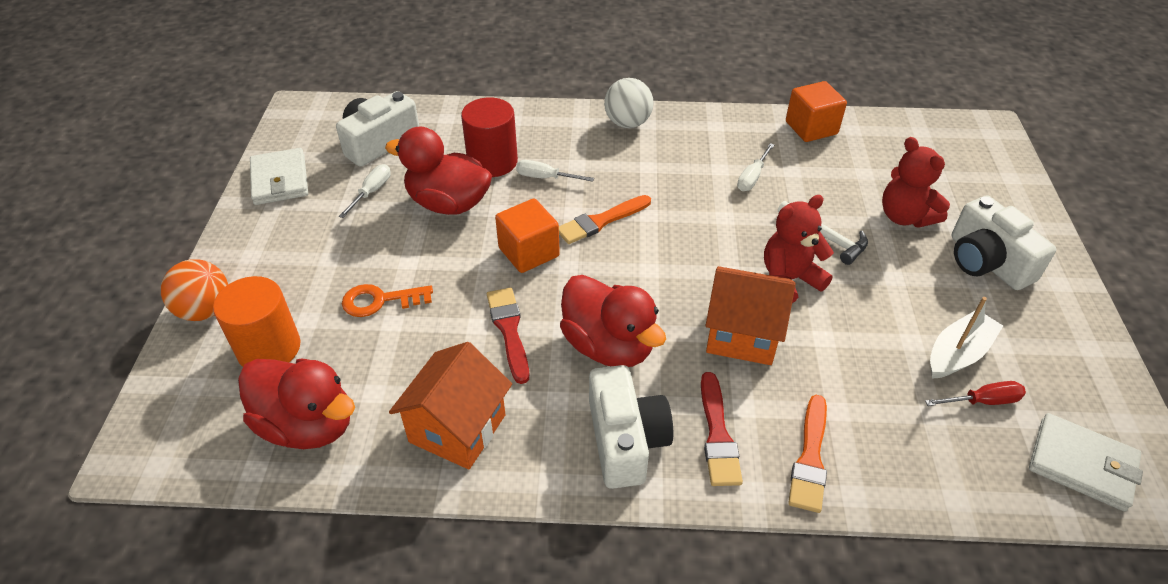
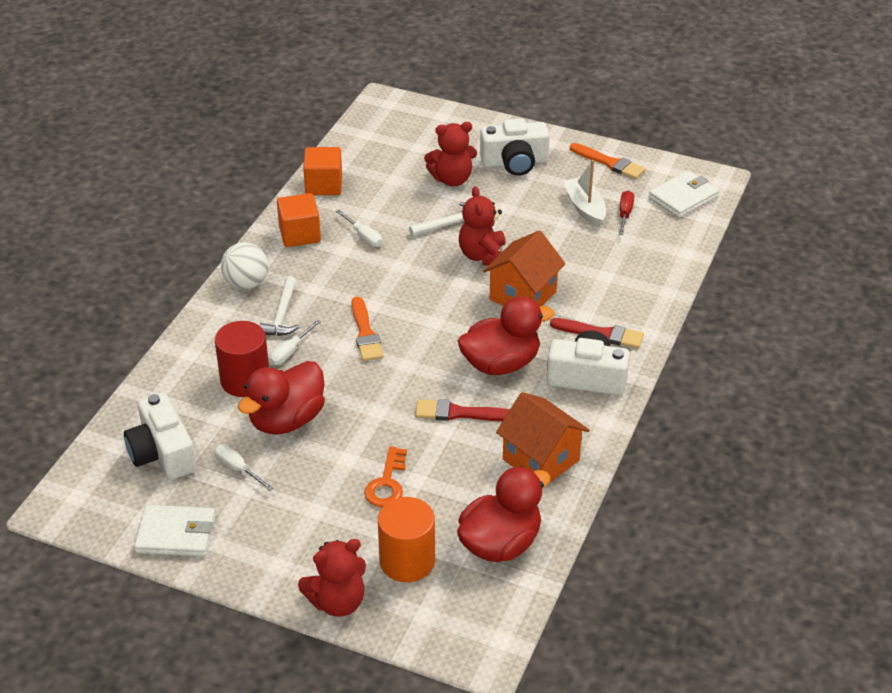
camera: 70 degrees left, 5 degrees down
(205, 310) = (337, 602): orange ball -> red teddy bear
(529, 252) = (378, 383): orange cube -> orange cube (300, 234)
(596, 157) = (282, 315): none -> white hammer
(810, 458) = (635, 300): orange brush -> orange brush (609, 163)

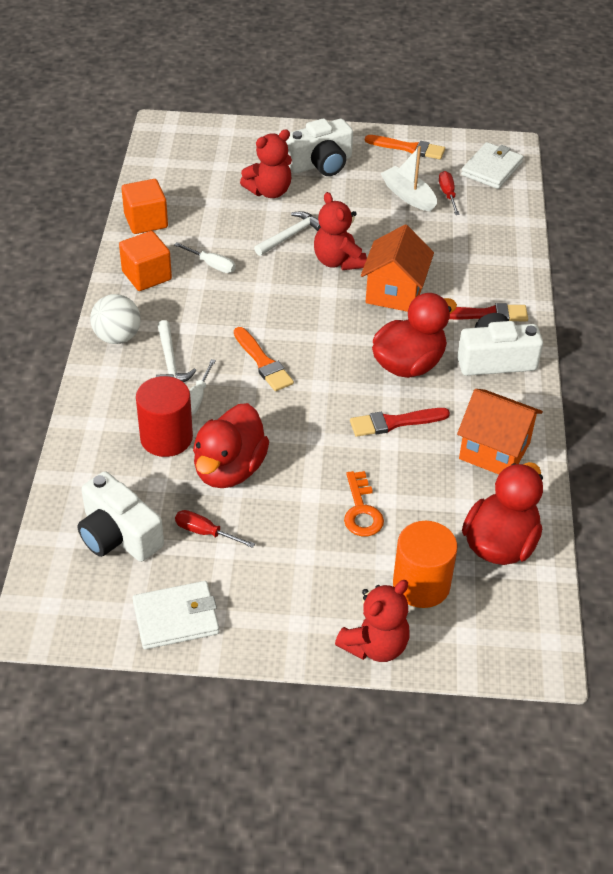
camera: 20 degrees left, 5 degrees up
(237, 469) = (205, 532): white screwdriver -> red screwdriver

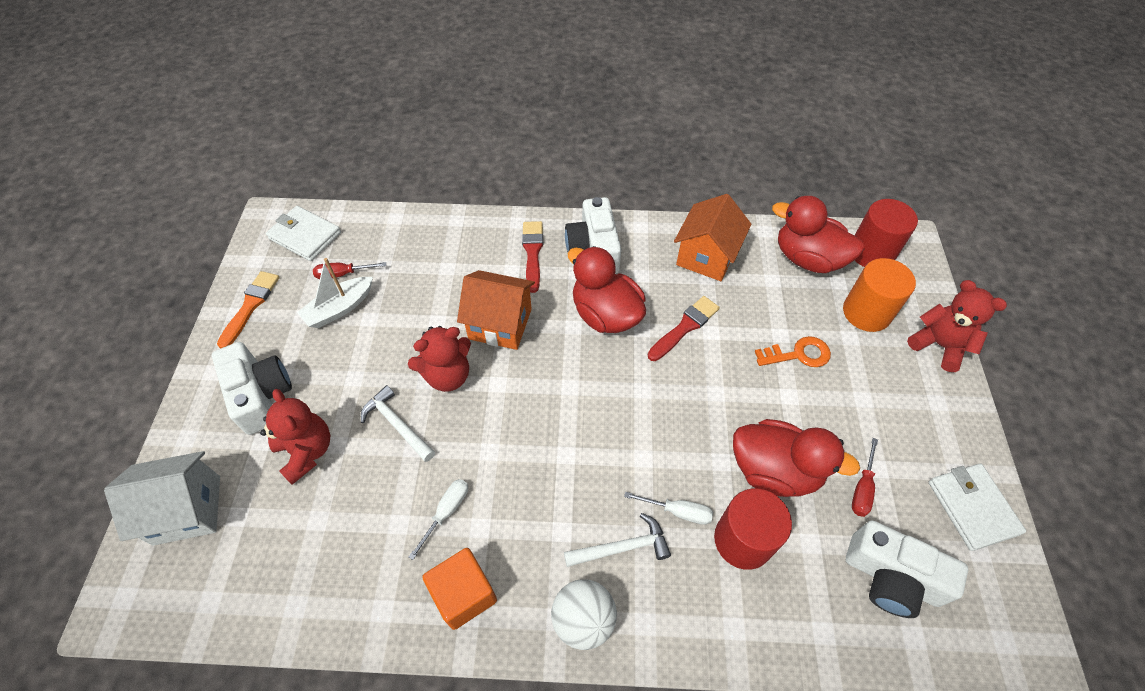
camera: 90 degrees left, 10 degrees up
(118, 535) = (891, 577): white camera -> white camera turned 75 degrees clockwise
(146, 221) = (347, 608): orange cube -> none
(227, 143) = (187, 510): none -> white house
(263, 362) = (614, 445): orange brush -> none
(394, 422) = (684, 327): red brush -> red brush turned 120 degrees counterclockwise
(517, 611) = (871, 253): none -> red cylinder

